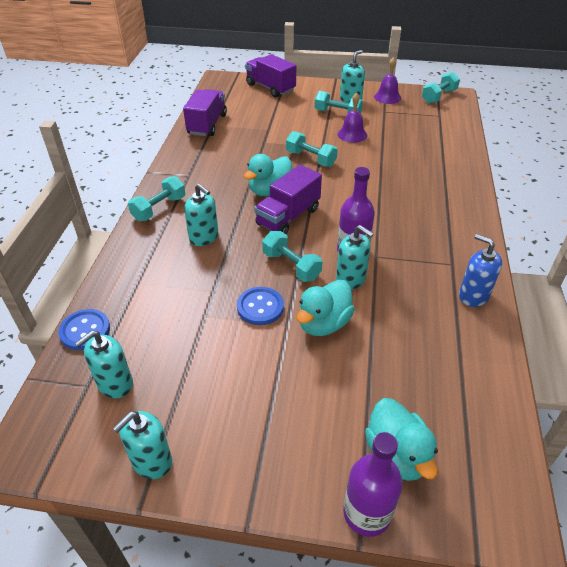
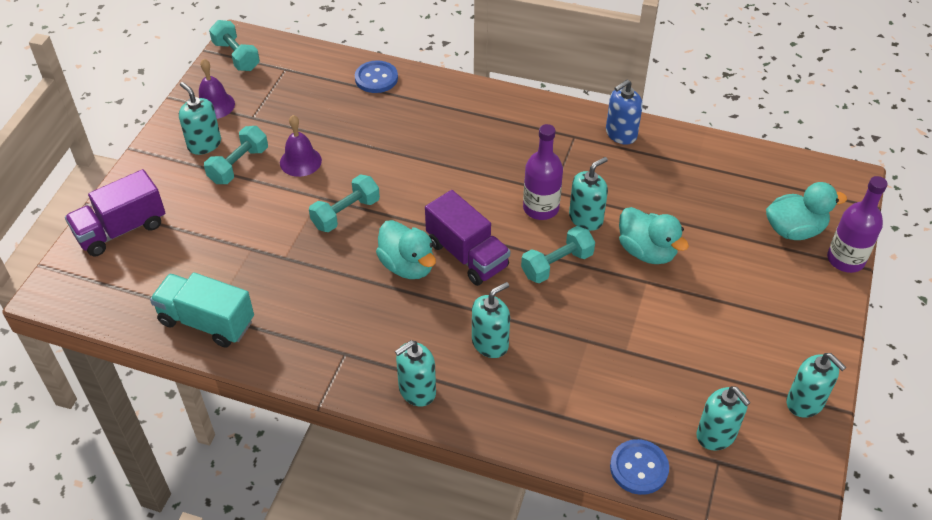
camera: 80 degrees left, 5 degrees up
(159, 208) = (417, 390): turquoise dumbbell -> turquoise soap dispenser
(207, 124) = (207, 322): purple truck -> turquoise truck
(260, 307) = (618, 300): blue button -> blue button (376, 78)

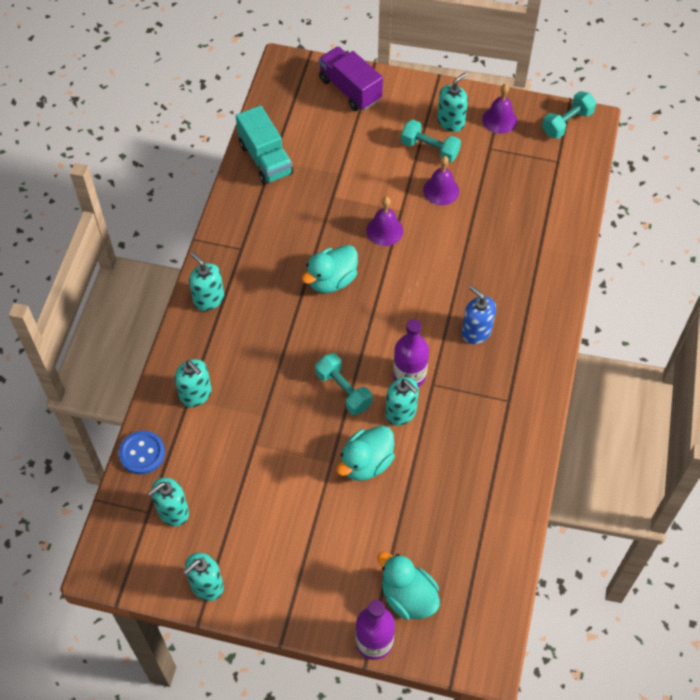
camera: 85 degrees right, 10 degrees up
(207, 322) = (265, 159): turquoise truck -> turquoise truck turned 135 degrees clockwise
(346, 213) = (384, 230): turquoise dumbbell -> purple bell
(376, 78) = (559, 232): blue button -> none
(467, 255) = (348, 322): purple truck -> none
(490, 343) = (256, 345): turquoise soap dispenser -> turquoise soap dispenser (196, 394)
(621, 134) = (518, 442): blue soap dispenser -> blue soap dispenser (476, 331)
(794, 230) = (408, 597): turquoise duck -> turquoise duck turned 150 degrees clockwise

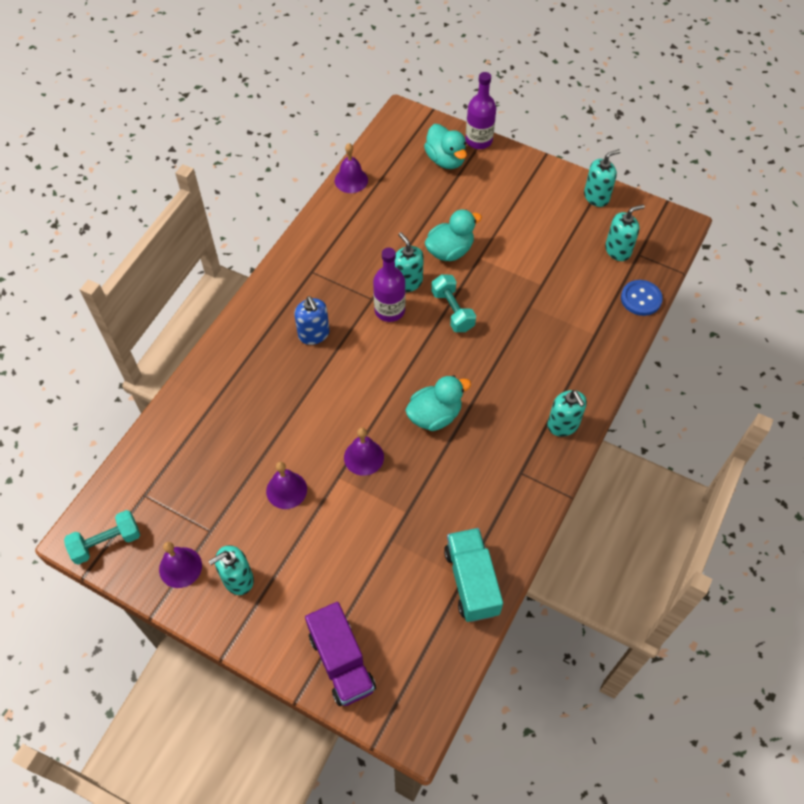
camera: 165 degrees left, 0 degrees up
(196, 394) = (587, 337): turquoise soap dispenser -> none
(429, 149) = (278, 547): turquoise dumbbell -> none
(514, 534) = (351, 180): none -> purple bell

